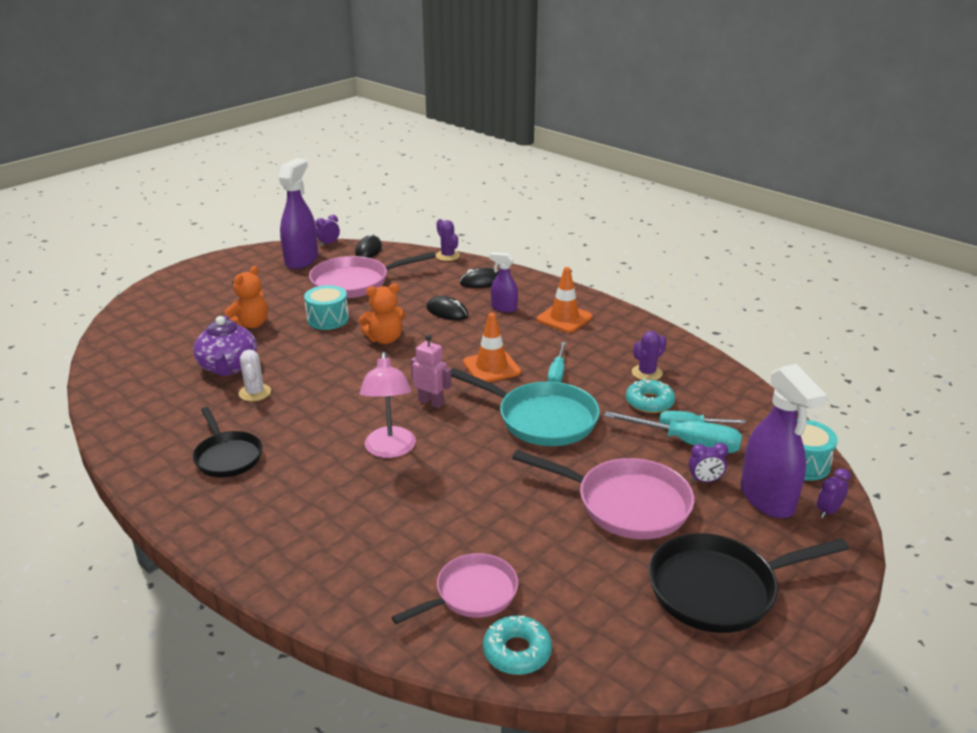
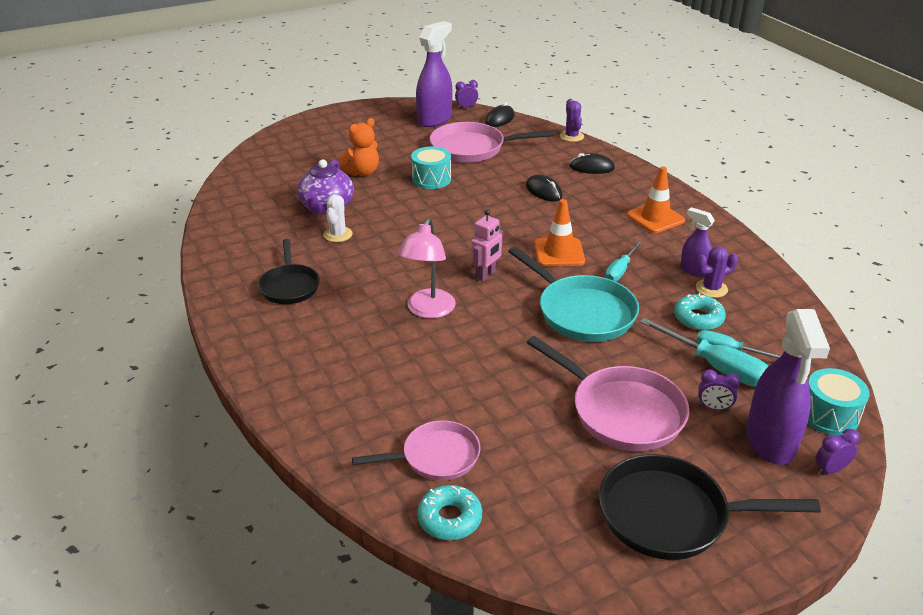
camera: 20 degrees right, 5 degrees up
(385, 339) = (473, 207): orange teddy bear -> none
(431, 402) = (486, 274): pink robot -> pink robot turned 75 degrees clockwise
(503, 308) = (600, 197): purple spray bottle -> purple spray bottle (693, 270)

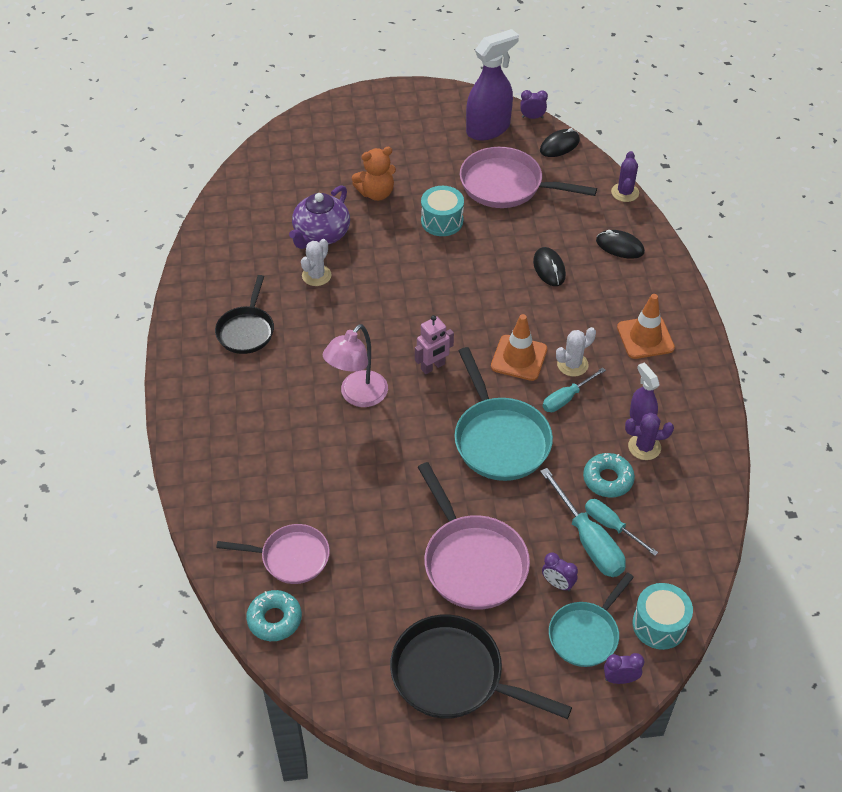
camera: 20 degrees right, 15 degrees up
(608, 247) = (572, 364): none -> white cactus
(770, 441) = (586, 634): purple spray bottle -> turquoise pan

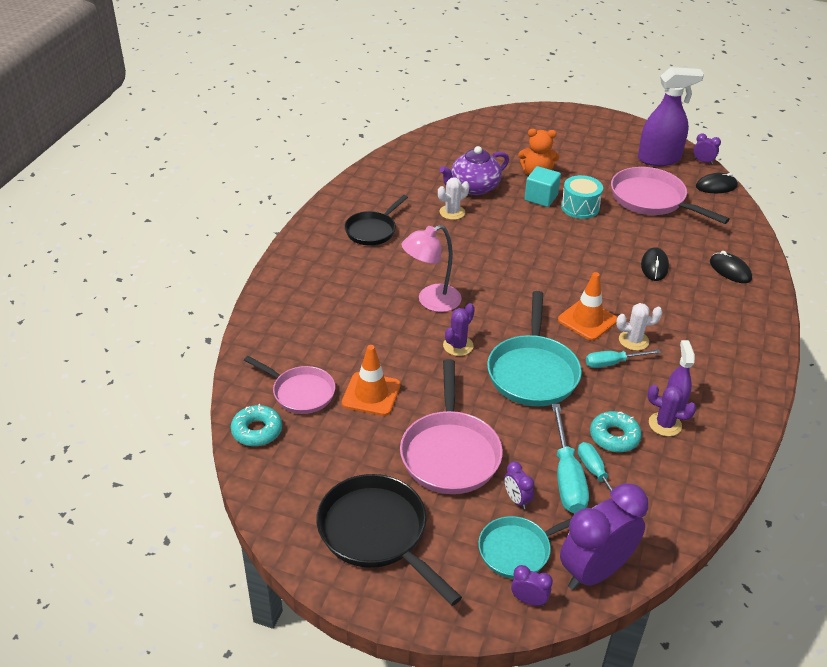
camera: 25 degrees right, 10 degrees down
(396, 222) = (541, 197): none -> turquoise cube
(433, 367) = (508, 302): pink robot -> none
(625, 192) = (758, 234): purple cactus -> purple cactus (458, 346)
(645, 338) = (715, 343): orange traffic cone -> orange traffic cone (371, 394)
(659, 624) = (595, 571): turquoise drum -> purple clock

